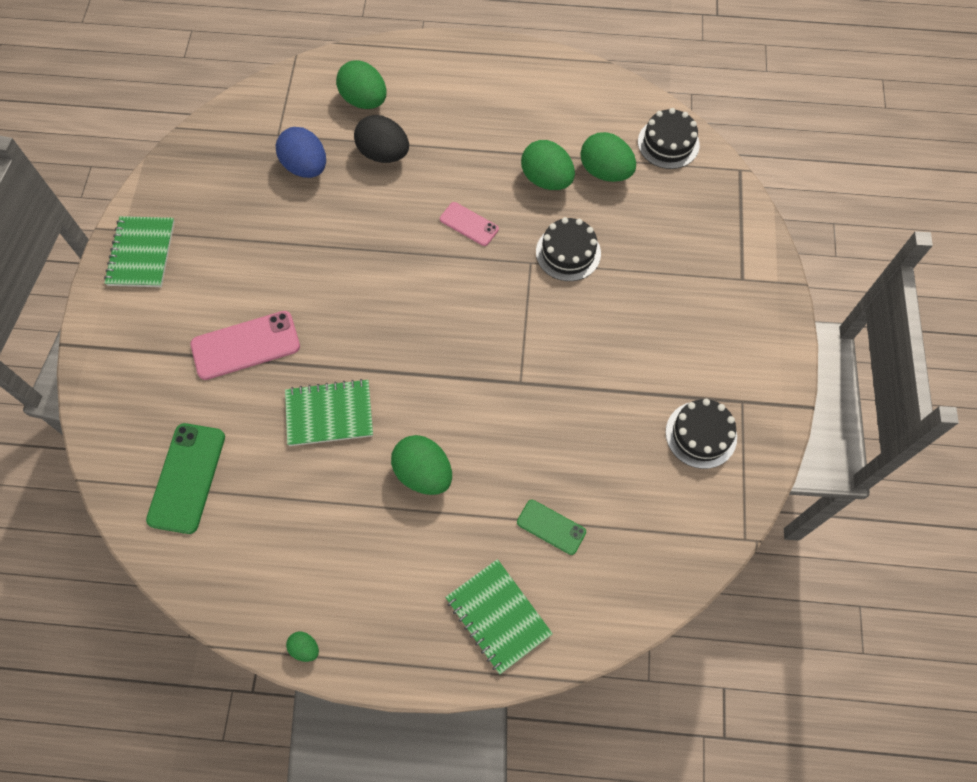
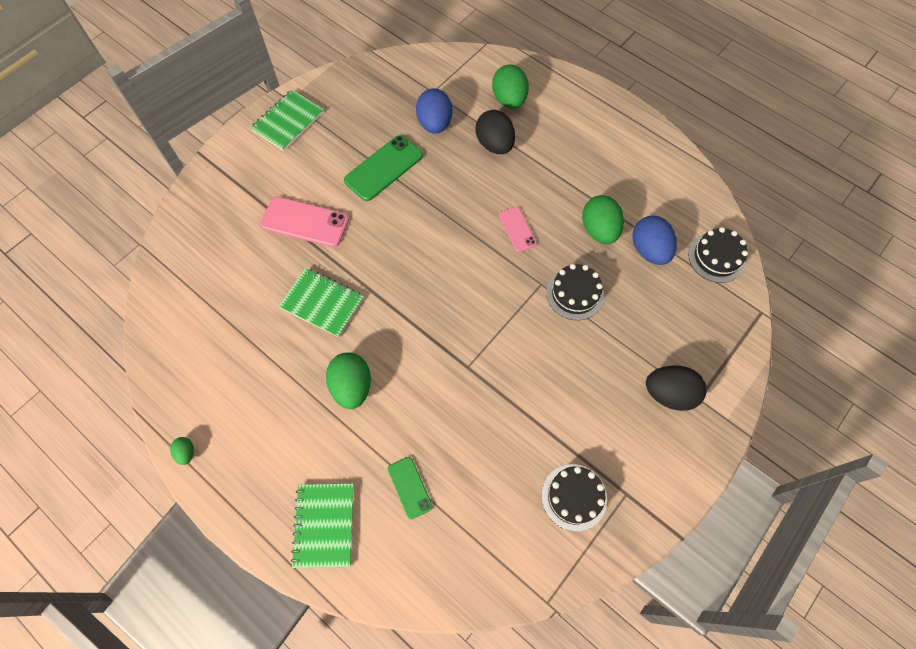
camera: 35 degrees right, 0 degrees up
(187, 478) = (203, 287): green phone -> green phone (383, 168)
(605, 171) = (649, 250): green egg -> blue egg
(715, 291) = (669, 394): none -> black egg

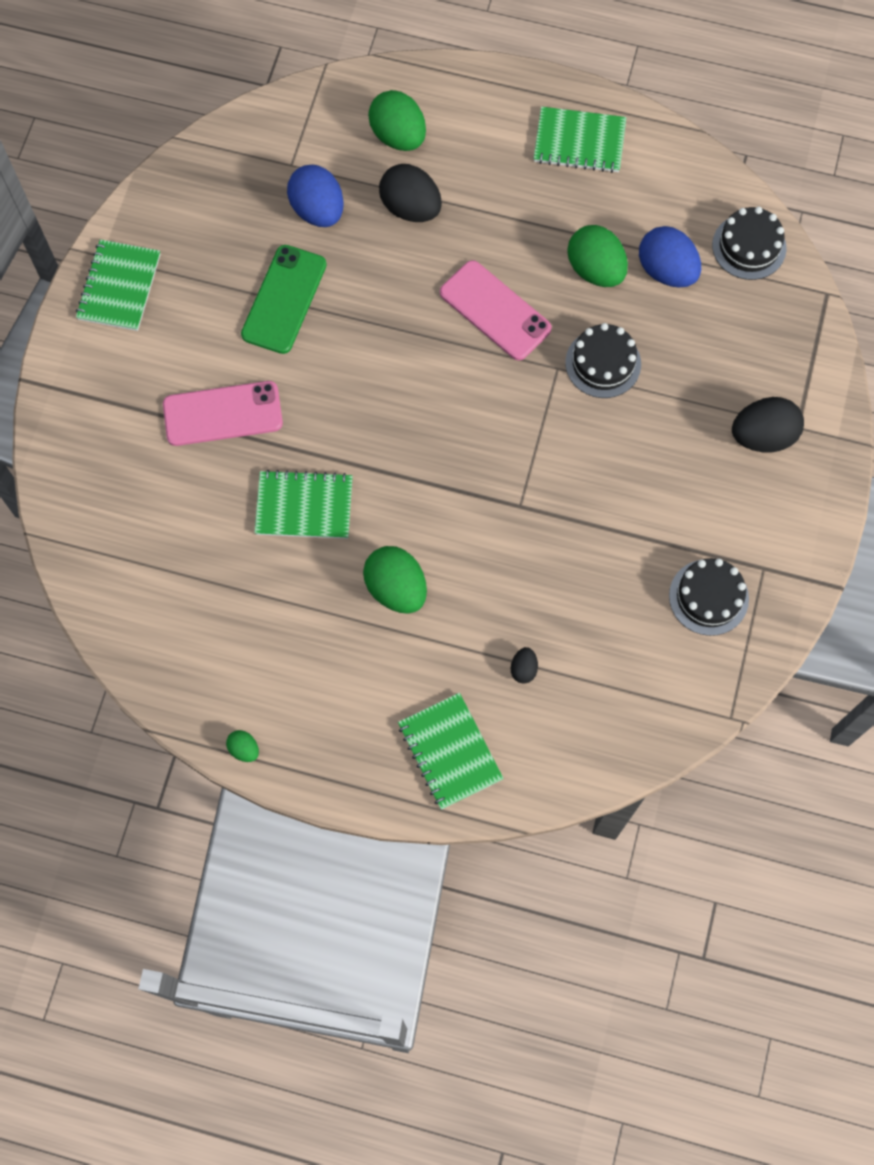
camera: 25 degrees left, 5 degrees up
(410, 487) = (523, 669): green phone -> black egg
(517, 229) = (495, 310): pink phone -> pink phone, size x1.69
(627, 146) = (579, 142): none -> green notebook

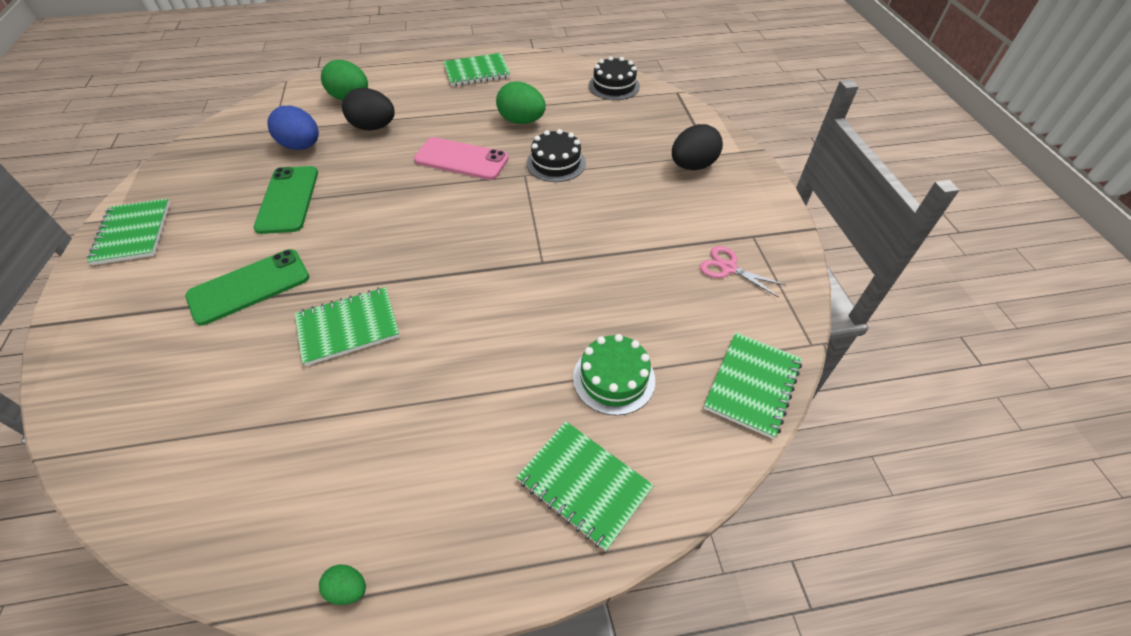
camera: 25 degrees left, 20 degrees down
(223, 414) = (249, 286): pink phone -> green phone
(396, 588) = (462, 359): green egg -> none
(523, 669) = (614, 378): black egg -> green cake
(645, 732) = (752, 385): none -> green notebook
(666, 271) = (569, 109): blue egg -> none
(708, 597) = (728, 268): black cake -> pink scissors

